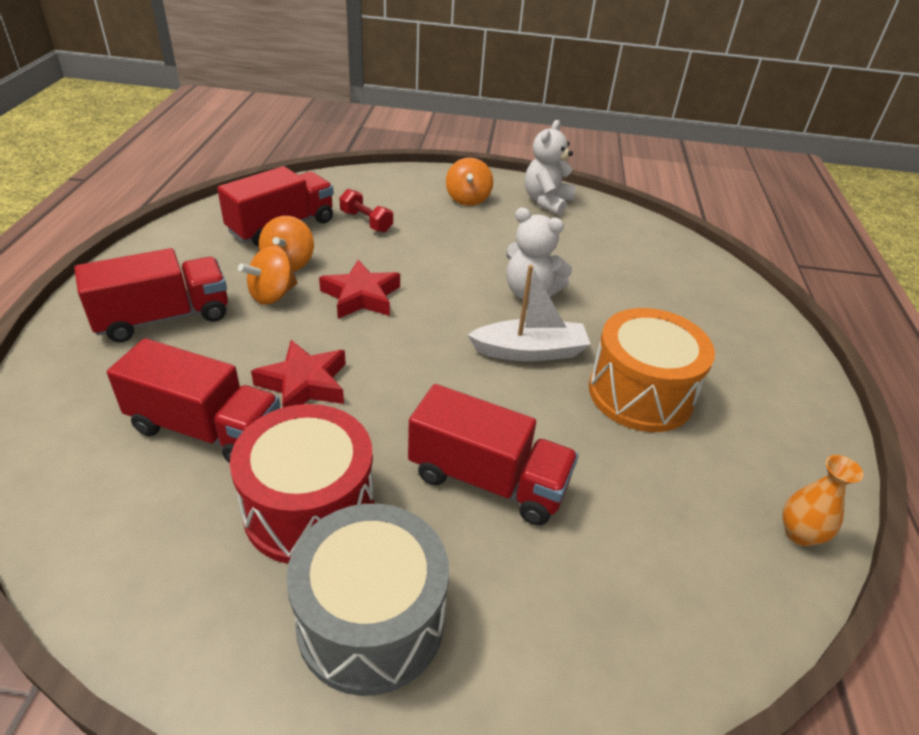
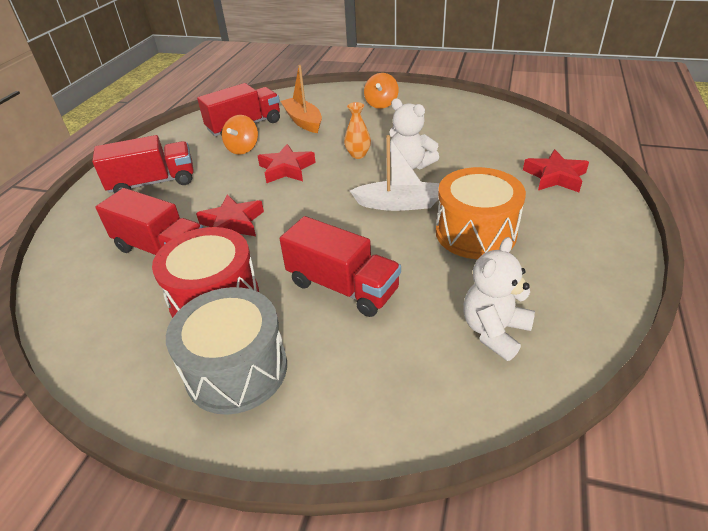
camera: 15 degrees right, 0 degrees up
(272, 295) = (227, 168): orange spinning top -> none
(366, 222) = (303, 121): red dumbbell -> orange boat
(546, 202) = (441, 104): white teddy bear -> white teddy bear (494, 331)
(715, 311) = (555, 176): none -> red star
(799, 534) = (577, 333): orange vase -> orange vase (358, 155)

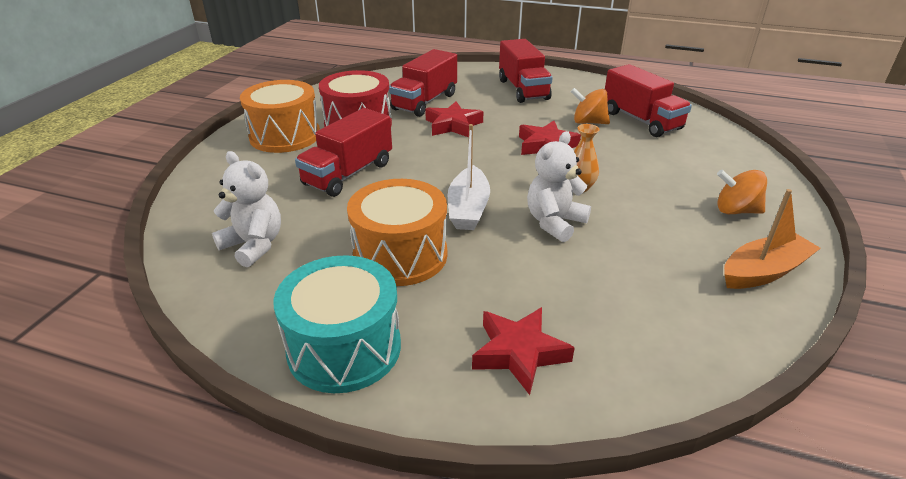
camera: 90 degrees right, 5 degrees down
(236, 369) = (285, 136): grey drum -> orange drum
(303, 121) = (662, 153): orange boat -> orange boat (763, 272)
(593, 246) = (344, 348): none -> turquoise drum

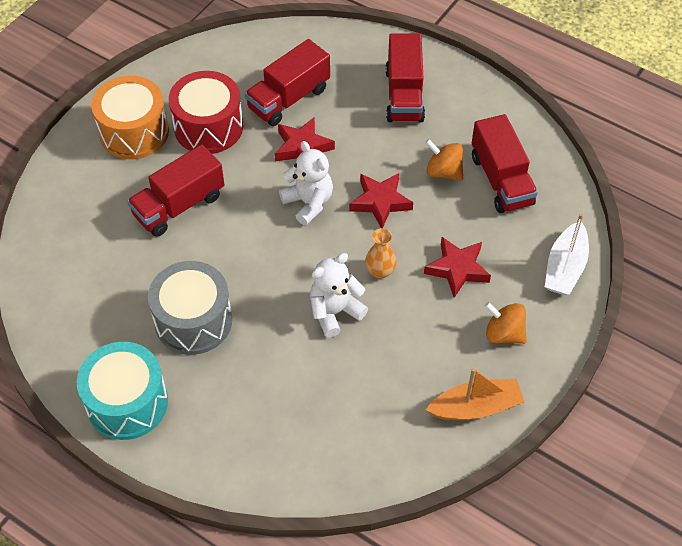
camera: 15 degrees right, 20 degrees up
(254, 245) = (82, 283): white teddy bear -> white teddy bear (308, 203)
(400, 255) = (193, 321): orange drum -> grey drum
(468, 208) = (268, 277): white boat -> white boat (565, 267)
(519, 353) = (245, 436): red star -> red star (457, 269)

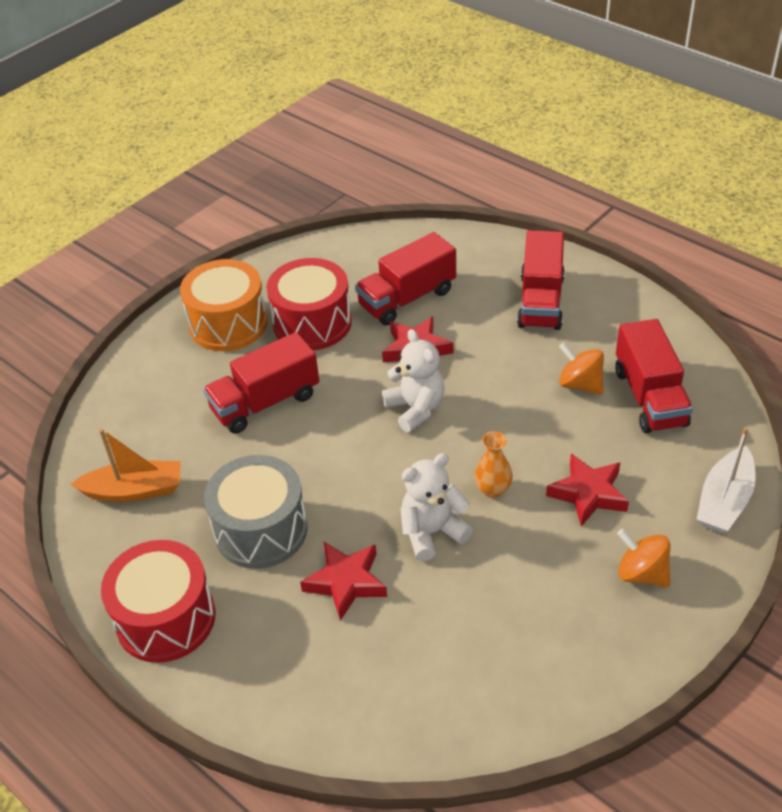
camera: 10 degrees right, 10 degrees down
(127, 402) = (166, 618): turquoise drum -> red drum
(380, 202) = (501, 413): red star -> red star (346, 582)
(475, 407) = (598, 661): orange boat -> orange boat (134, 490)

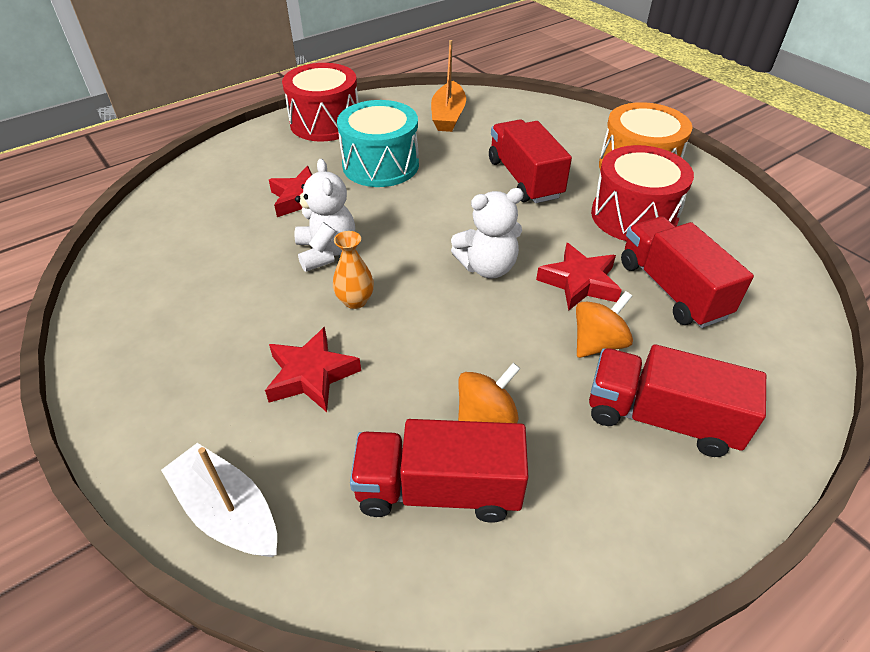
camera: 100 degrees right, 0 degrees up
(261, 530) = (380, 165): grey drum -> turquoise drum
(641, 573) = (186, 389): orange spinning top -> orange spinning top (598, 343)

